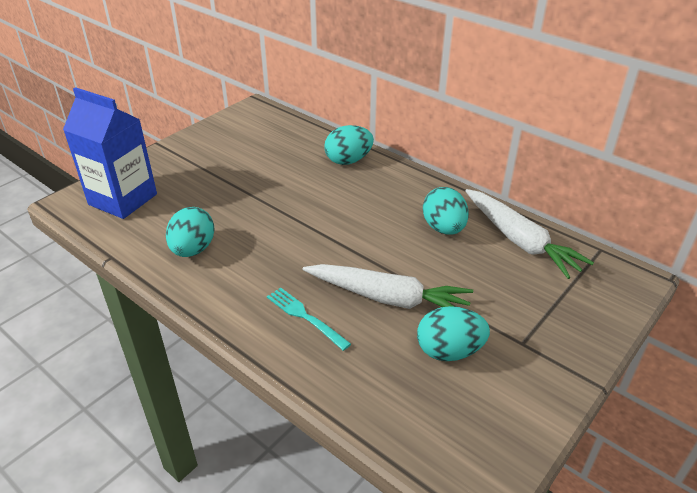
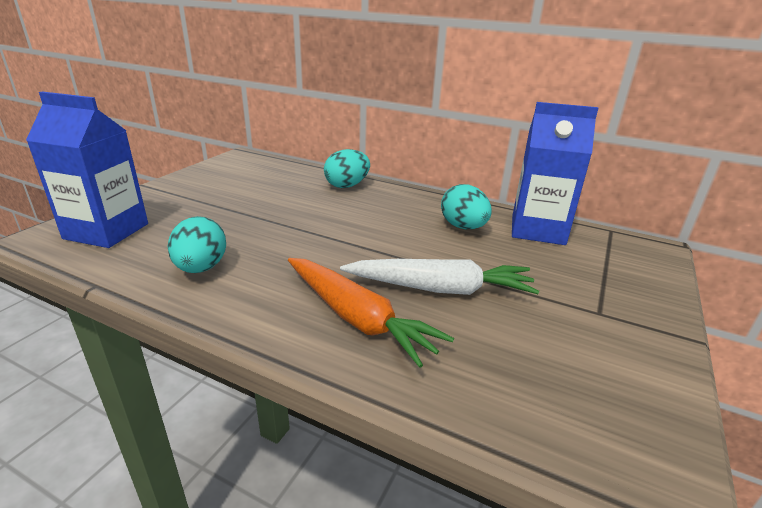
camera: 15 degrees left, 10 degrees down
(305, 317) = (356, 317): turquoise fork -> orange carrot
(449, 351) = (532, 330): turquoise egg -> none
(519, 240) = (537, 230): white carrot -> blue carton

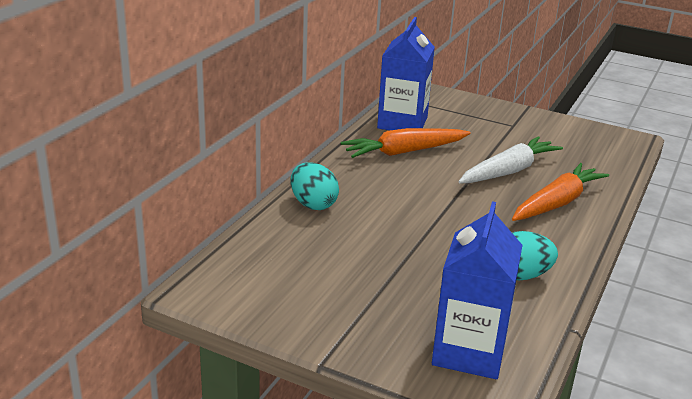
camera: 90 degrees left, 0 degrees up
(439, 289) = (508, 171): white carrot -> white carrot turned 45 degrees clockwise
(463, 227) = (405, 152): turquoise egg -> orange carrot

